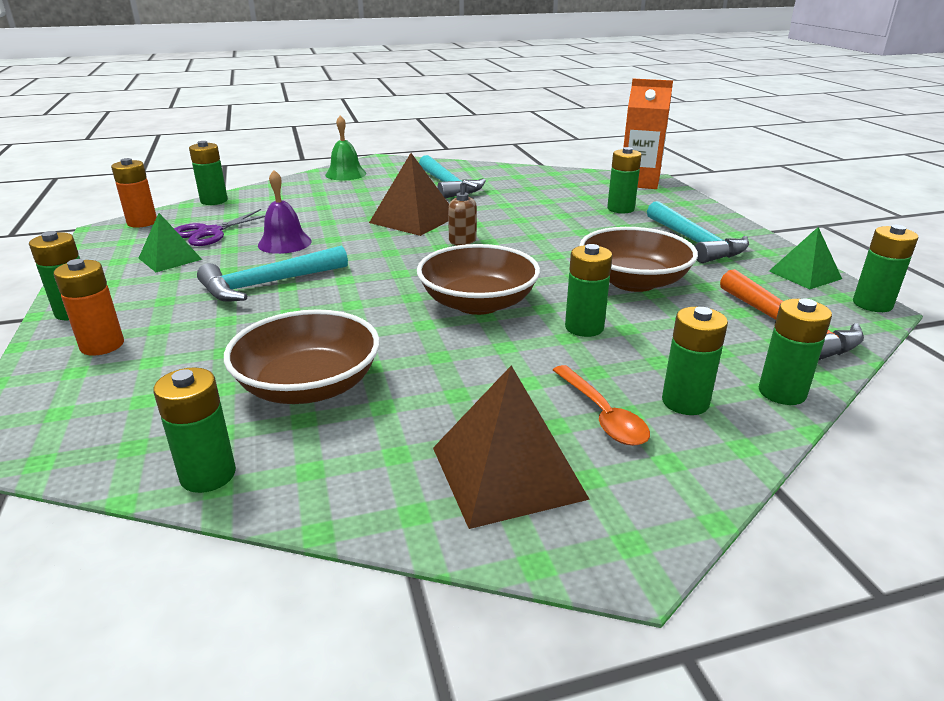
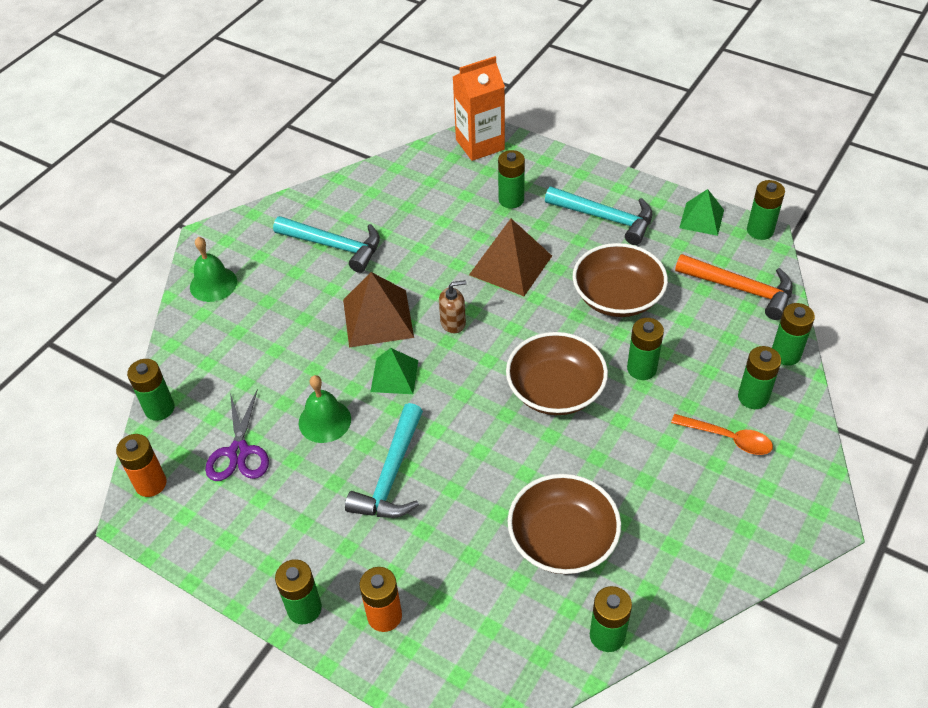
camera: 40 degrees left, 20 degrees up
(170, 258) = (266, 505): green pyramid -> green pyramid (394, 376)
(284, 243) = (324, 421): purple bell -> green bell
(507, 472) = (732, 514): brown pyramid -> brown pyramid (510, 265)

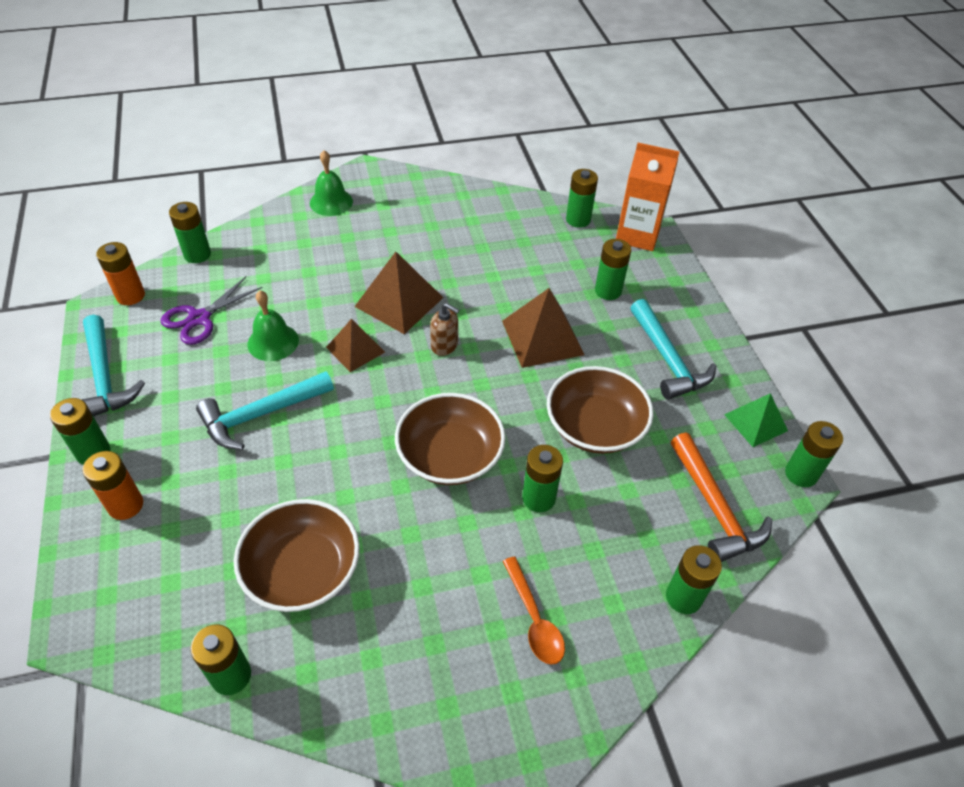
camera: 40 degrees right, 0 degrees up
(335, 246) = (437, 233): turquoise hammer -> turquoise hammer (105, 378)
(394, 376) = (355, 349): green pyramid -> brown pyramid
(753, 397) = (603, 606): green battery -> green battery (578, 220)

